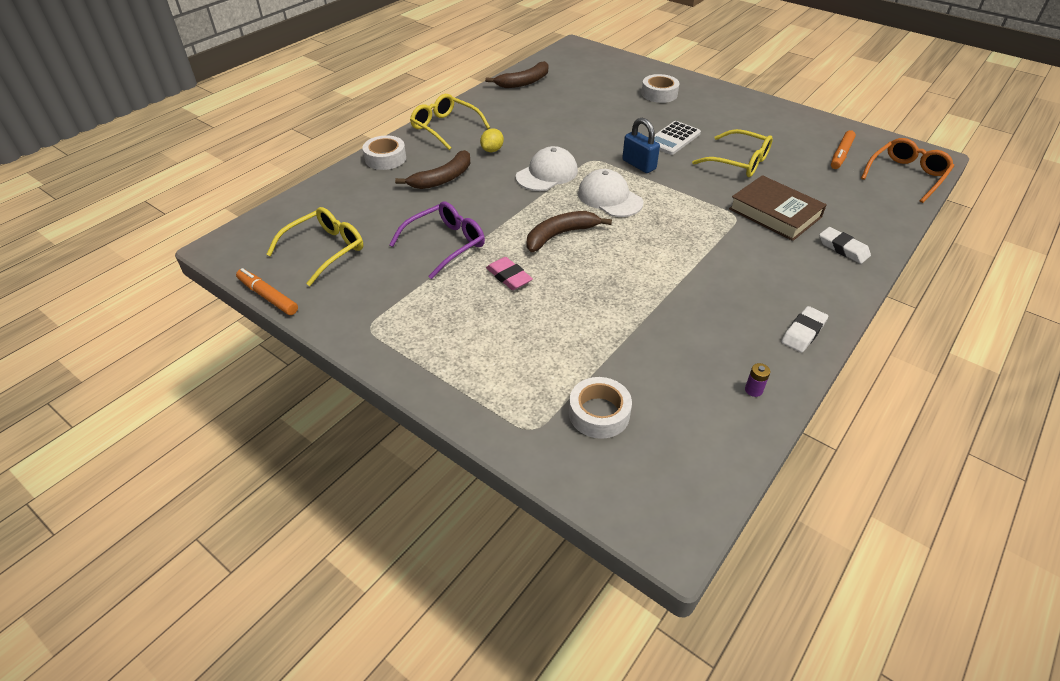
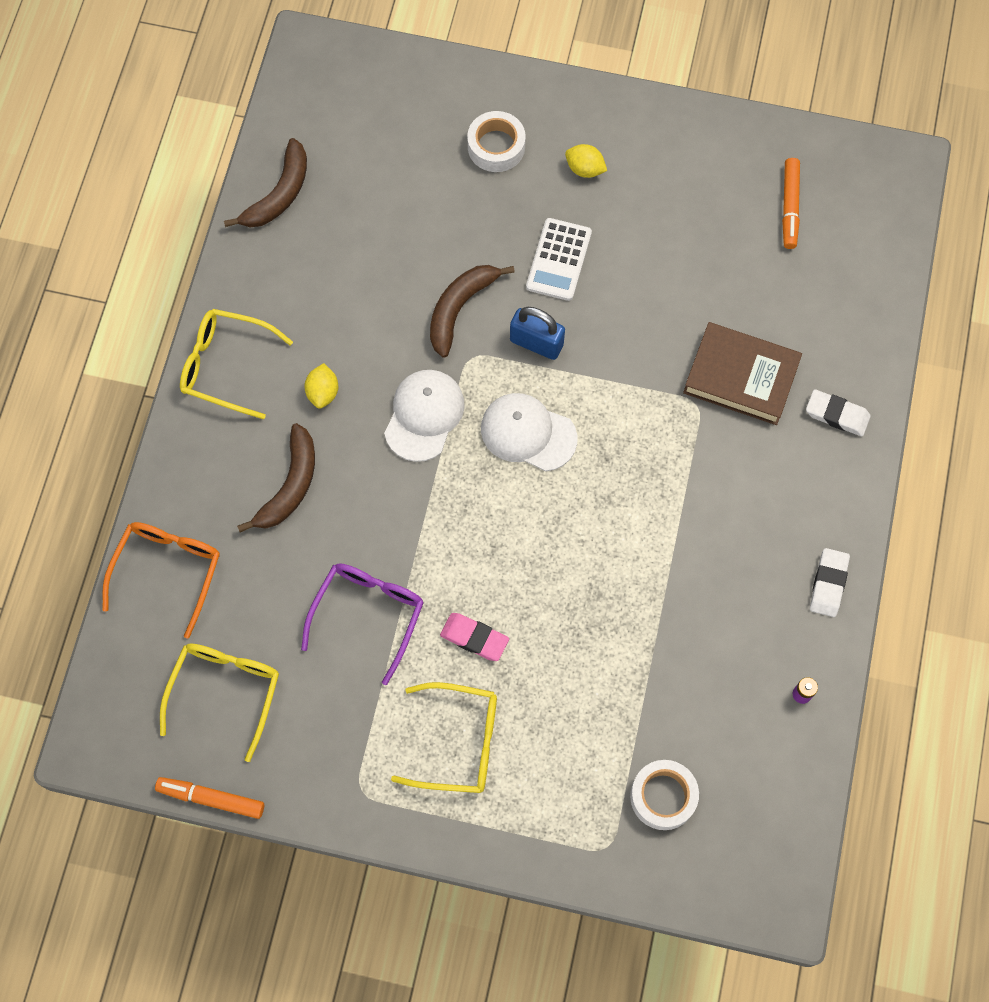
camera: 25 degrees left, 25 degrees up
(385, 158) = (184, 475): white tape -> none
(560, 235) = (499, 535): brown banana -> brown banana (460, 308)
(709, 112) = (585, 169): none -> yellow lemon
(738, 162) = (663, 281): yellow glasses -> yellow glasses (458, 742)
(906, 175) = (880, 224): orange glasses -> orange glasses (167, 572)

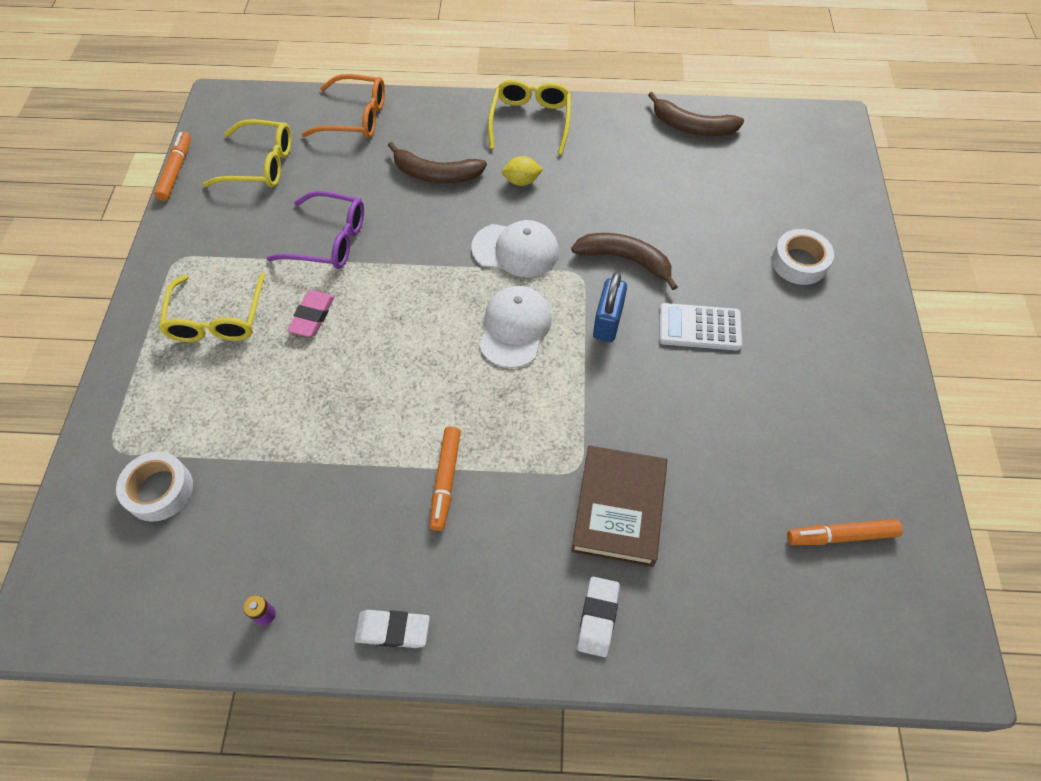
camera: 80 degrees right, 10 degrees down
(585, 169) = (805, 335): yellow lemon -> none
(691, 523) = (445, 480): none -> orange marker

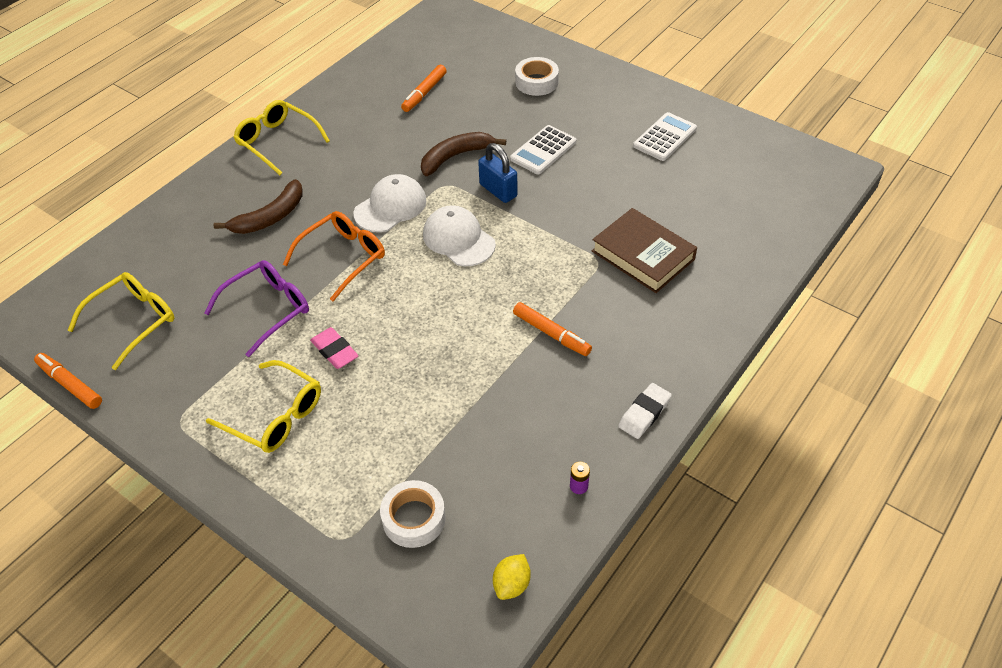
camera: 55 degrees left, 10 degrees down
(355, 117) = (152, 238): orange glasses -> orange glasses (342, 258)
(522, 181) = (330, 174): yellow lemon -> yellow lemon (511, 584)
(598, 617) = (710, 302): white eraser -> none
(692, 126) = (376, 68): brown banana -> none
(826, 432) = (665, 137): none -> white calculator
(841, 535) = (735, 168): orange marker -> orange marker (424, 93)

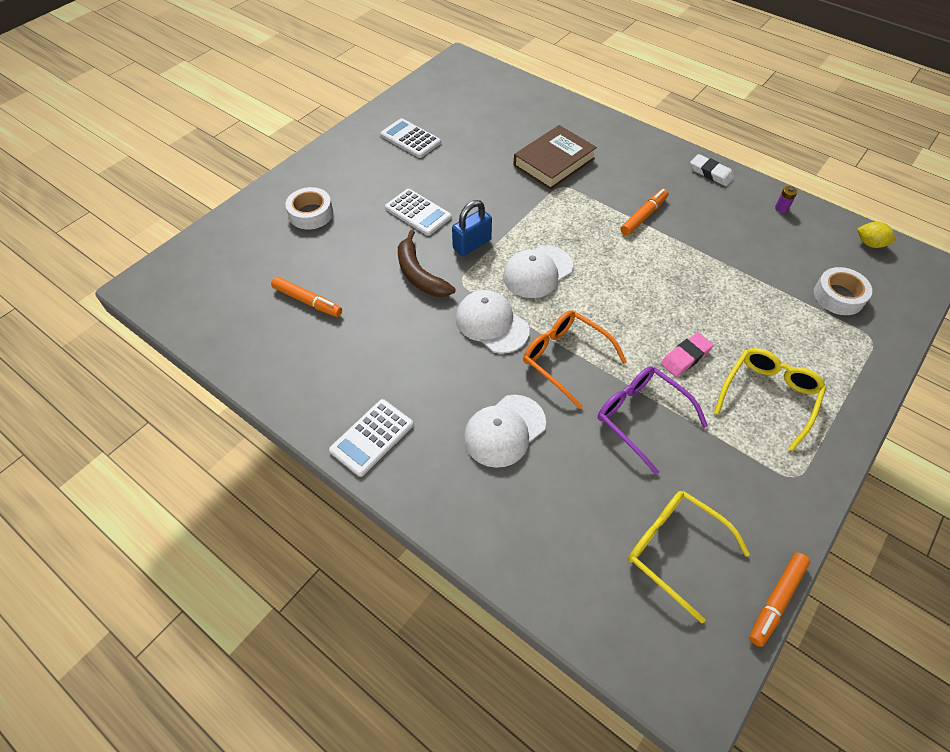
camera: 90 degrees left, 5 degrees up
(270, 217) = (504, 431): brown banana -> white cap
(277, 142) = (372, 437): yellow glasses -> white calculator

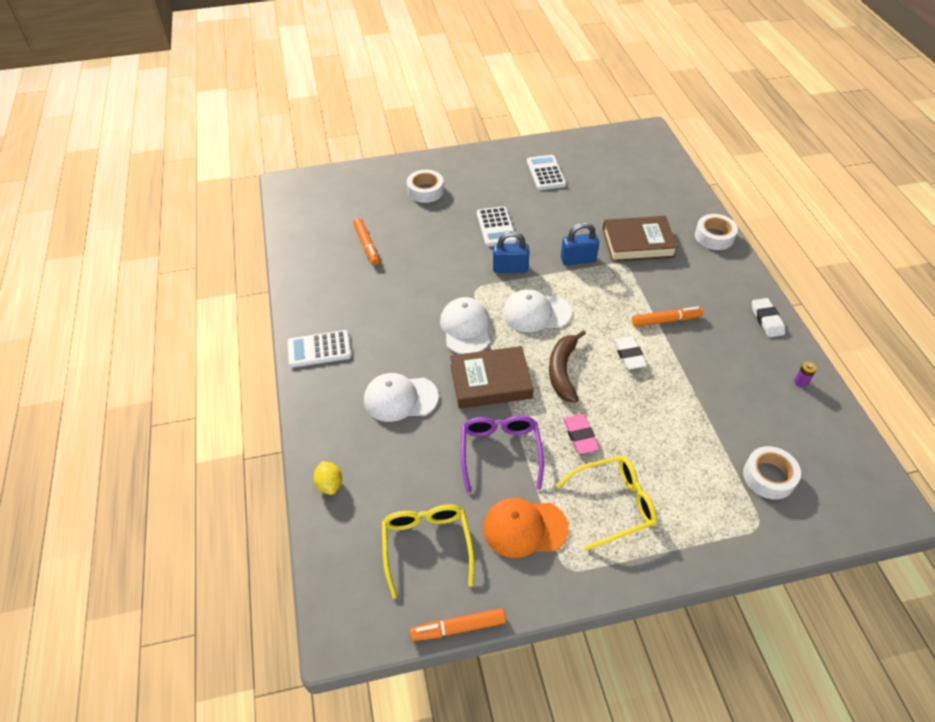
camera: 40 degrees right, 5 degrees down
(419, 274) = (453, 268): brown banana -> brown banana (563, 371)
(521, 203) = (578, 260): none -> blue padlock
(566, 359) = (490, 381): orange glasses -> brown book
(605, 125) = (714, 236): none -> white tape
(648, 263) = (629, 355): none -> white eraser
(685, 357) = (580, 436): pink eraser -> pink eraser turned 75 degrees clockwise
(730, 469) = (524, 528): none -> orange cap
(870, 244) = (855, 457): yellow lemon -> yellow lemon (330, 484)

